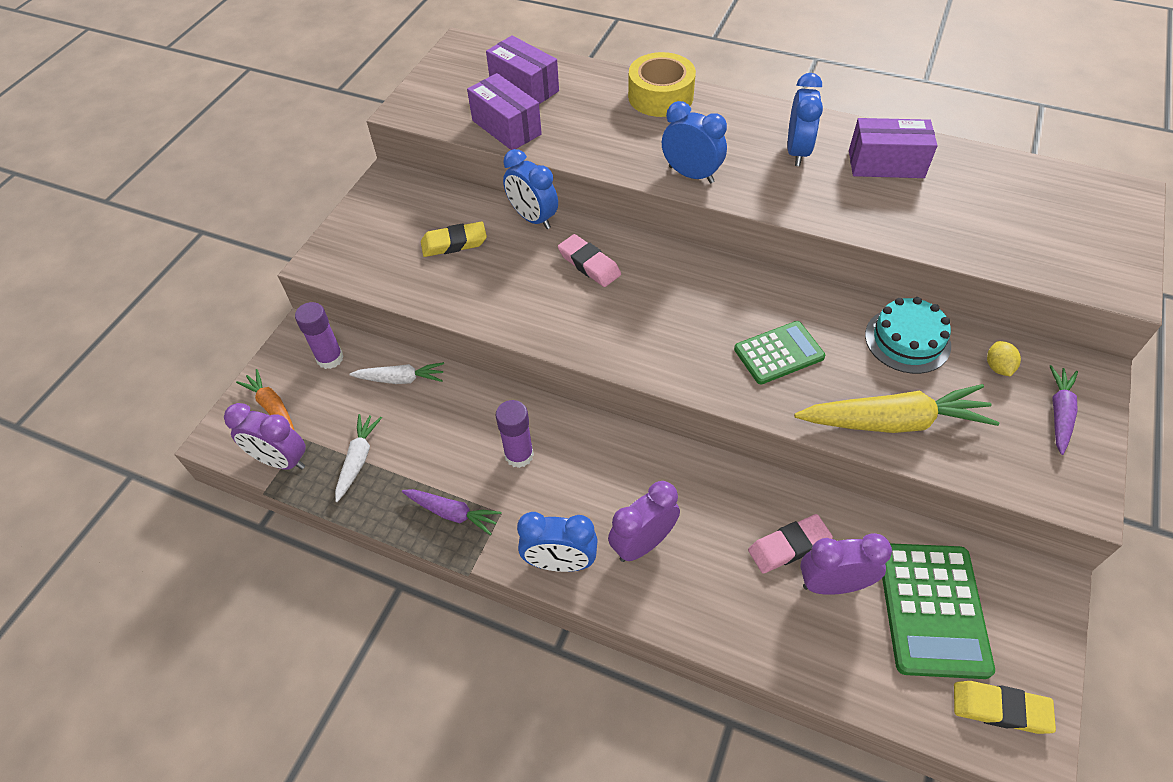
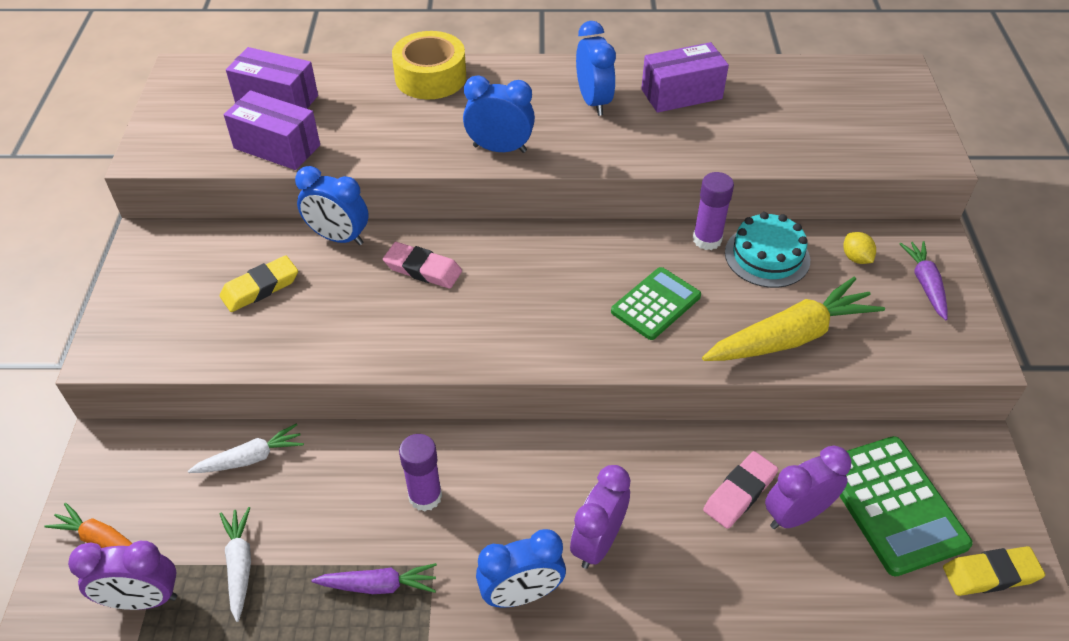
camera: 25 degrees left, 5 degrees down
(330, 358) = (152, 462): purple glue stick -> purple glue stick (707, 239)

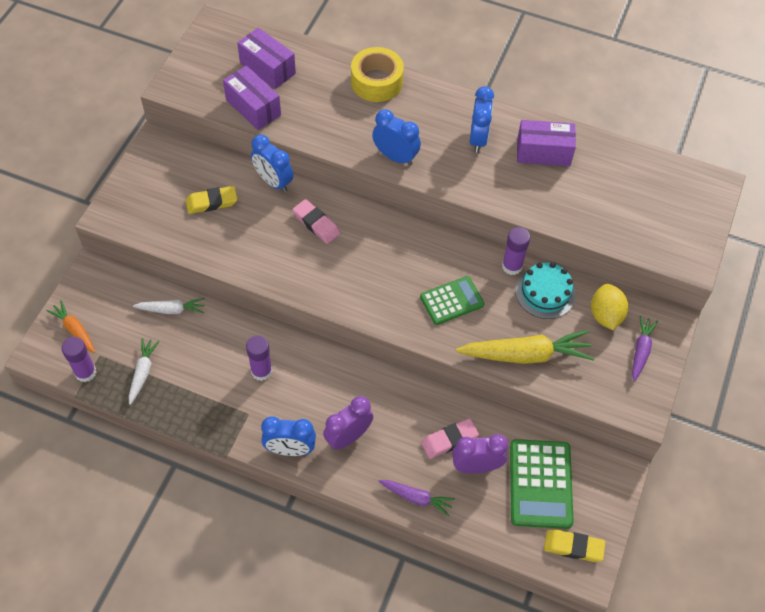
camera: 20 degrees right, 10 degrees up
(143, 599) = (85, 372): purple clock -> purple glue stick
(379, 585) = (213, 413): purple carrot -> purple carrot (416, 498)
(856, 258) = (605, 315): yellow lemon -> yellow lemon, size x1.72

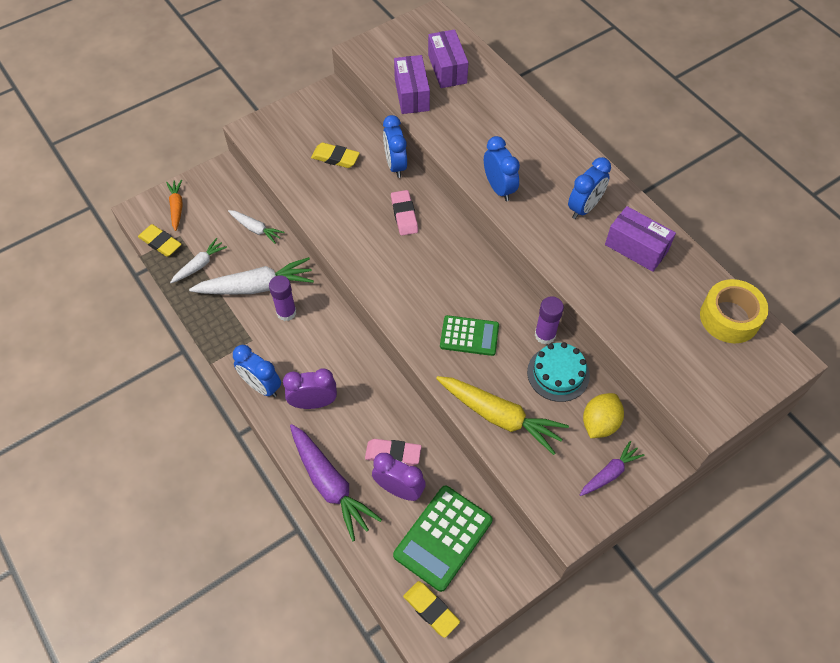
camera: 35 degrees right, 0 degrees up
(85, 372) = (160, 242): purple glue stick -> yellow eraser
(214, 362) = (256, 286): none -> white carrot
(376, 82) = (530, 120): yellow tape -> yellow tape (729, 317)
(416, 498) = (330, 485): purple carrot -> purple carrot, size x1.80

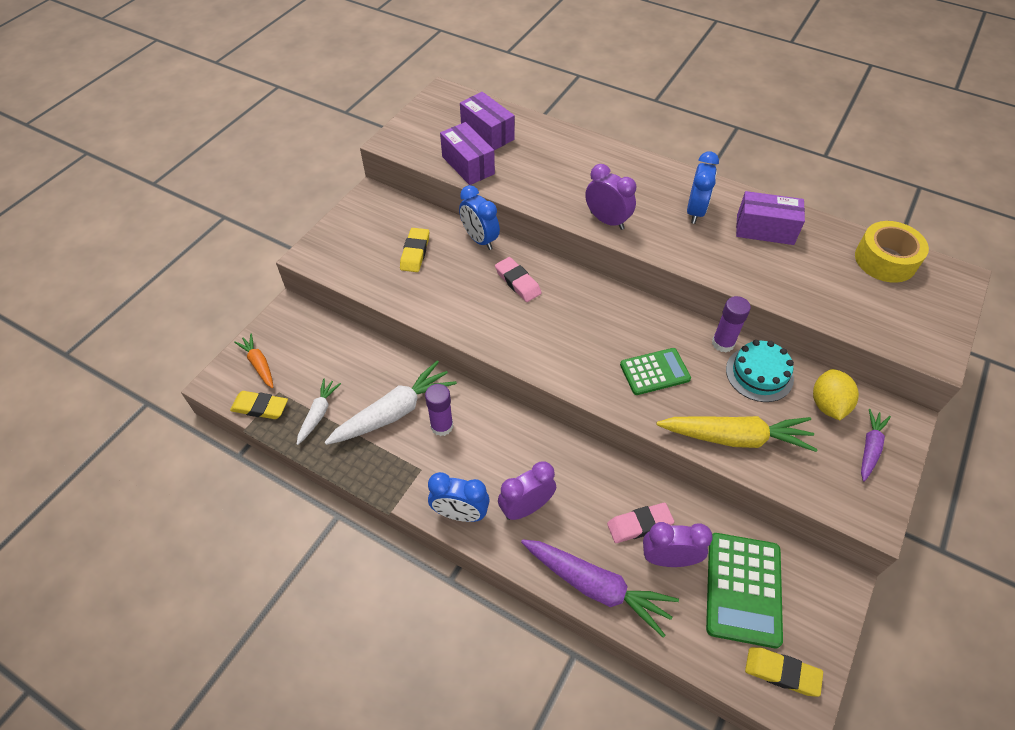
camera: 25 degrees left, 5 degrees down
(256, 229) = (360, 355): white carrot -> none
(335, 158) = (415, 252): yellow eraser -> yellow eraser turned 75 degrees counterclockwise
(499, 188) = (607, 220): blue clock -> purple clock

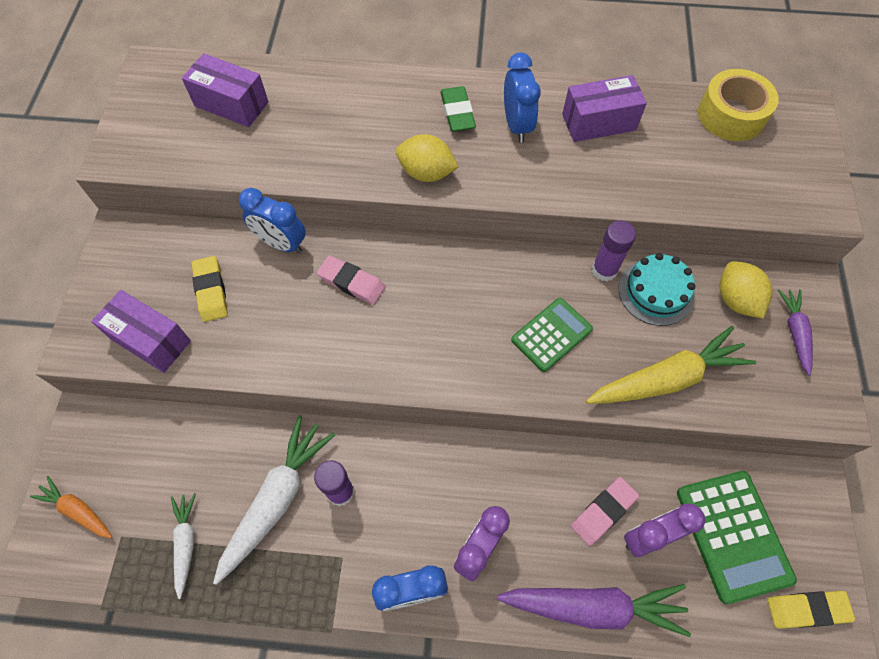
camera: 25 degrees left, 10 degrees up
(260, 407) = (107, 568): yellow eraser -> none
(468, 165) = (228, 157): purple box -> purple box (150, 340)
(607, 220) = (426, 173): purple clock -> yellow lemon
(652, 188) = (457, 112): none -> green eraser

